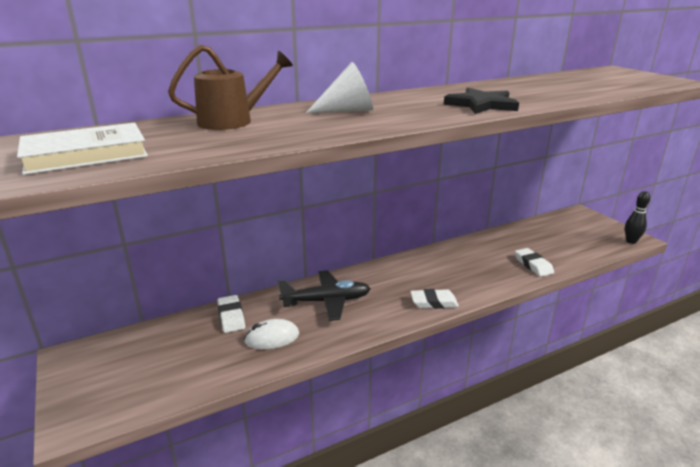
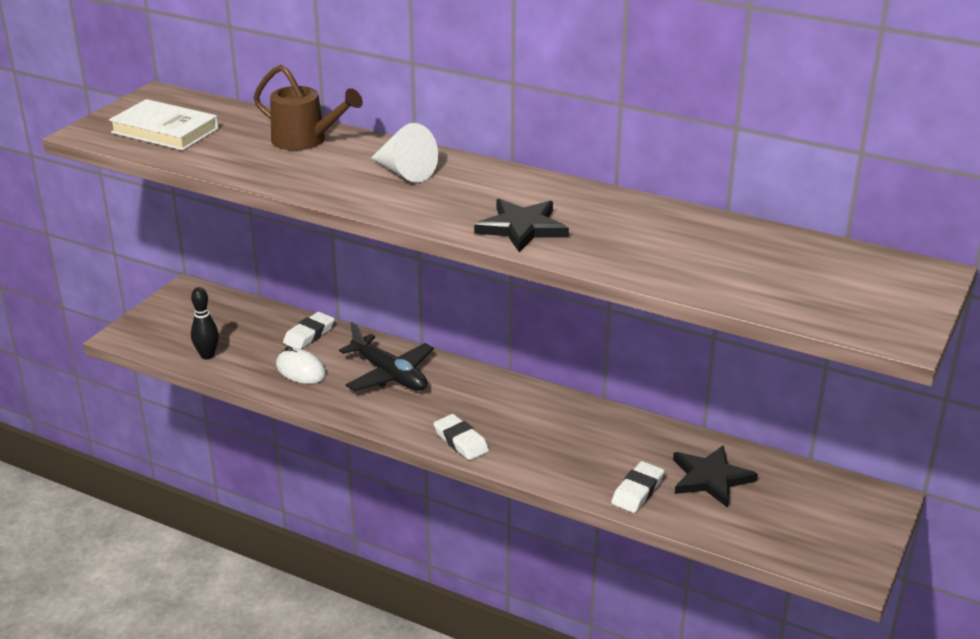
camera: 55 degrees right, 5 degrees up
(535, 242) = (710, 478): none -> black star
(631, 241) = (833, 568): black bowling pin -> black bowling pin (207, 355)

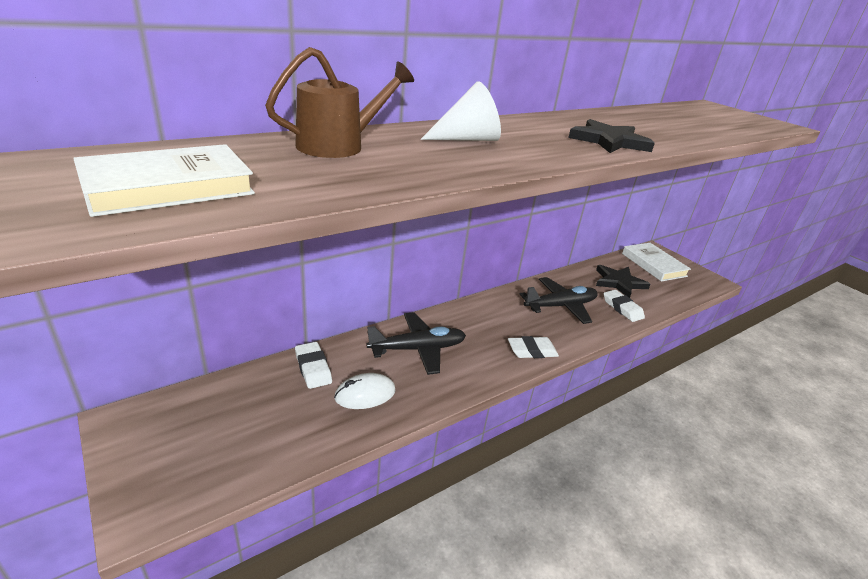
camera: 65 degrees left, 0 degrees up
(207, 355) = (272, 450): black bowling pin -> none
(580, 442) = (560, 306): none -> black plane
(821, 504) = (653, 265): none -> white book

